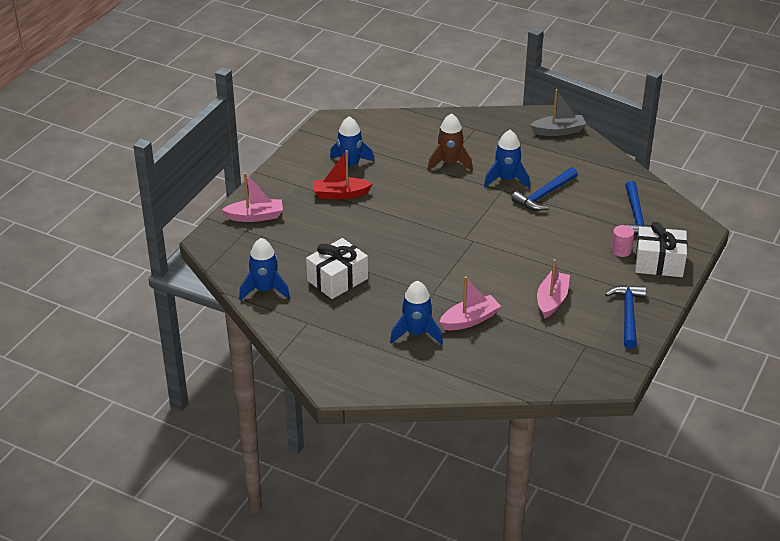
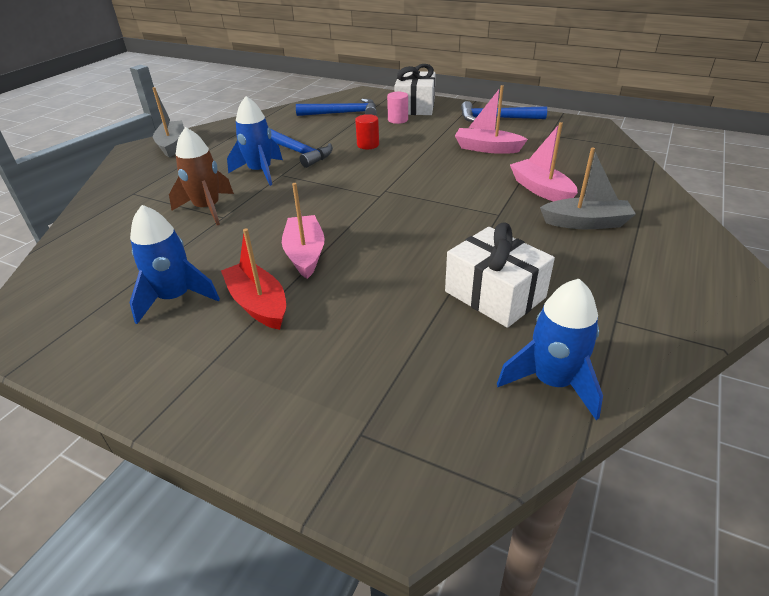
camera: 90 degrees left, 0 degrees up
(255, 216) = (311, 420): pink boat -> pink boat (305, 254)
(340, 194) = (258, 304): red boat -> red boat turned 150 degrees clockwise
(416, 333) = (585, 223): blue rocket -> grey boat
(559, 232) = (368, 145): none -> red cylinder

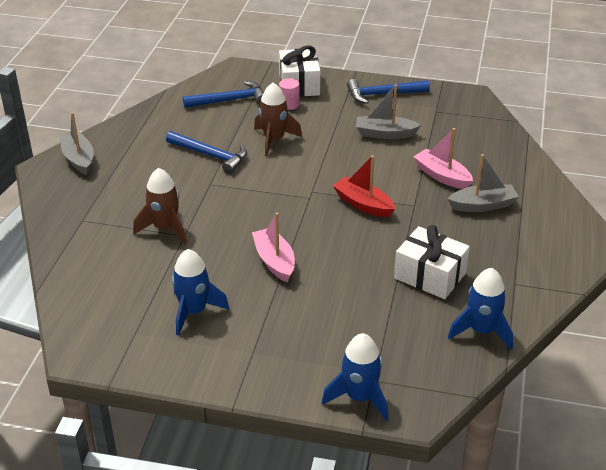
camera: 15 degrees left, 0 degrees up
(258, 304) = (261, 307): red boat -> red boat (363, 204)
(260, 172) = (189, 183): blue rocket -> blue rocket (359, 397)
(368, 145) = (274, 140): red cylinder -> brown rocket
(487, 148) = (385, 134): pink boat -> grey boat

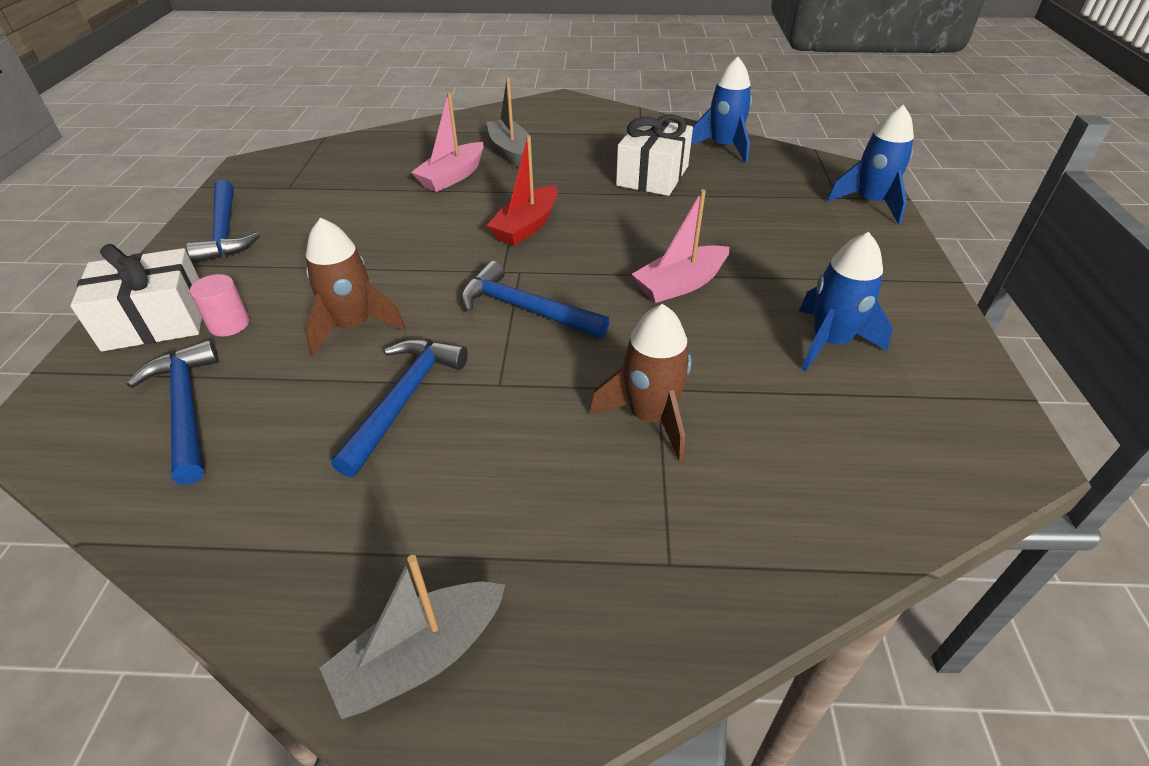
camera: 100 degrees left, 5 degrees up
(270, 196) = (525, 309): none -> blue hammer
(385, 134) = (345, 222): grey boat -> none

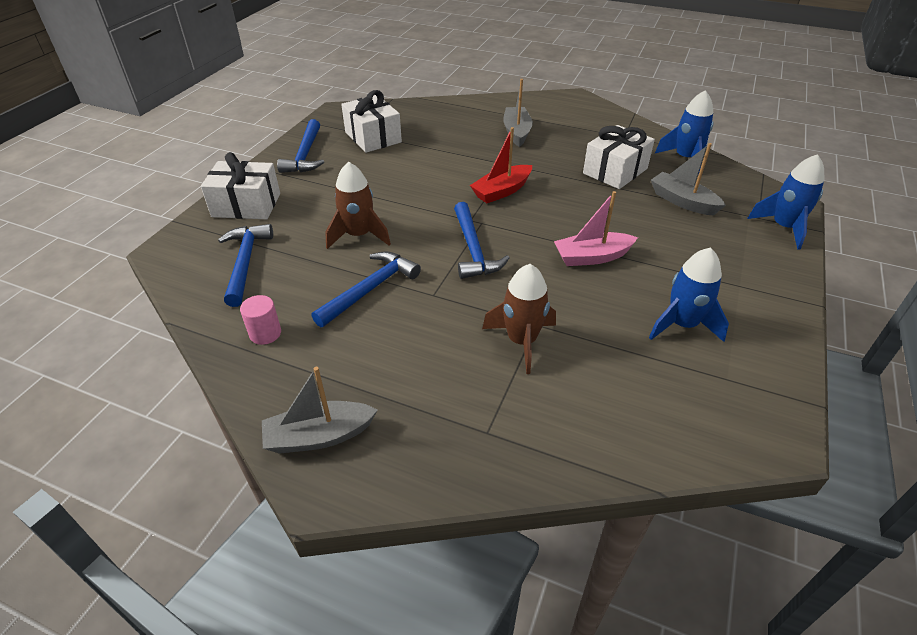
camera: 20 degrees right, 0 degrees up
(229, 324) = (286, 217): pink cylinder -> pink cylinder (265, 333)
(318, 190) = (373, 137): none -> white gift
(452, 177) = (467, 144): pink boat -> none
(525, 309) = (473, 249): blue hammer -> blue hammer turned 150 degrees counterclockwise
(748, 196) = (682, 201): none -> grey boat

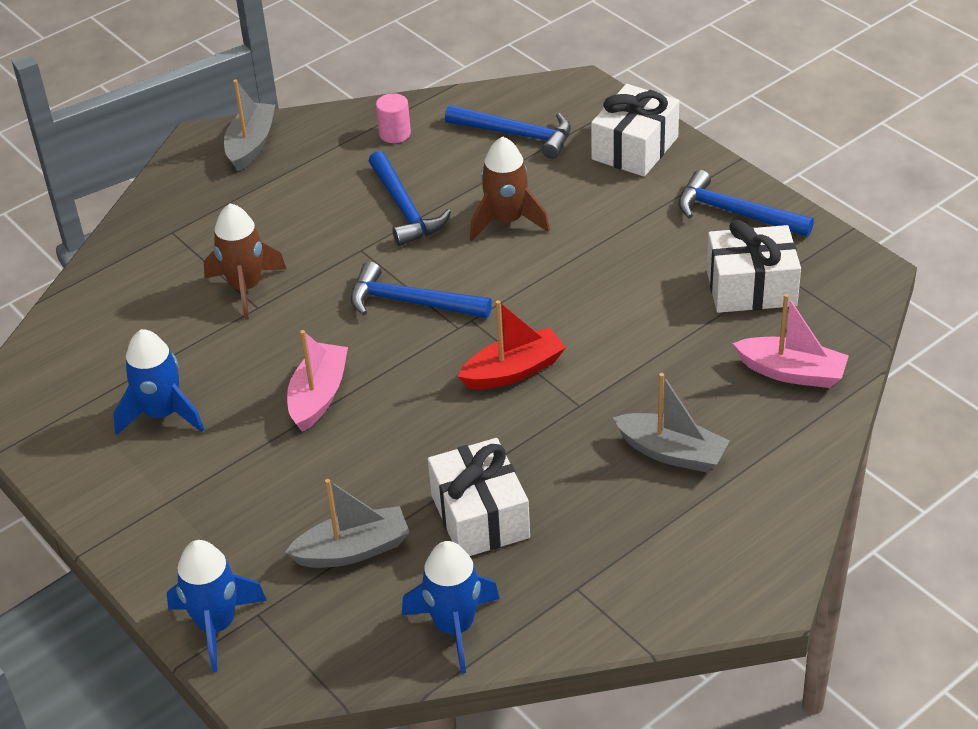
camera: 120 degrees right, 0 degrees up
(432, 115) = (791, 372): none -> pink boat
(502, 191) = (513, 371): red boat -> red boat turned 75 degrees clockwise

